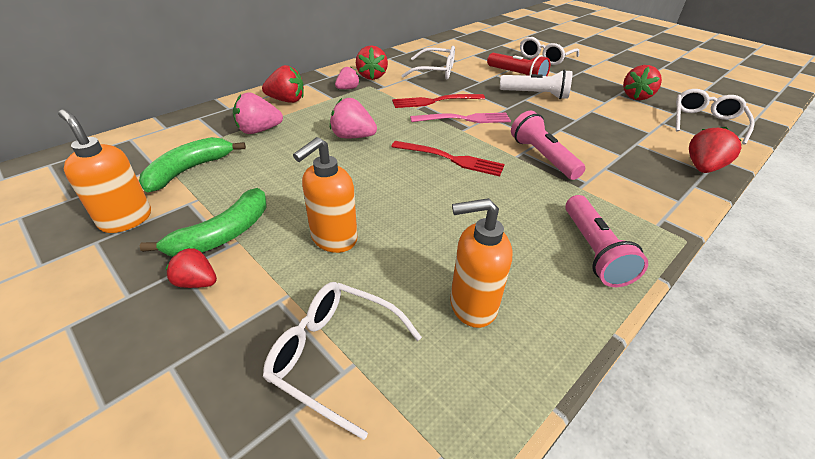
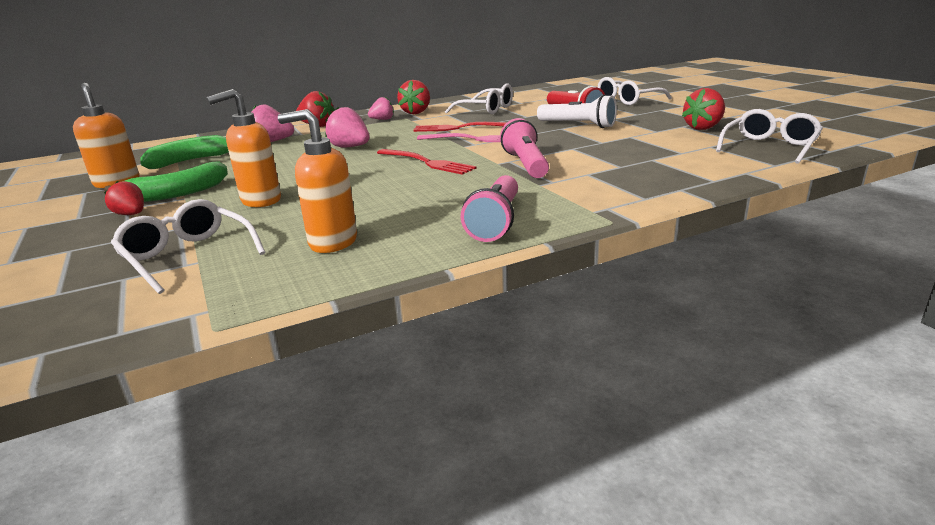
camera: 20 degrees right, 15 degrees down
(702, 168) = (711, 178): red strawberry -> none

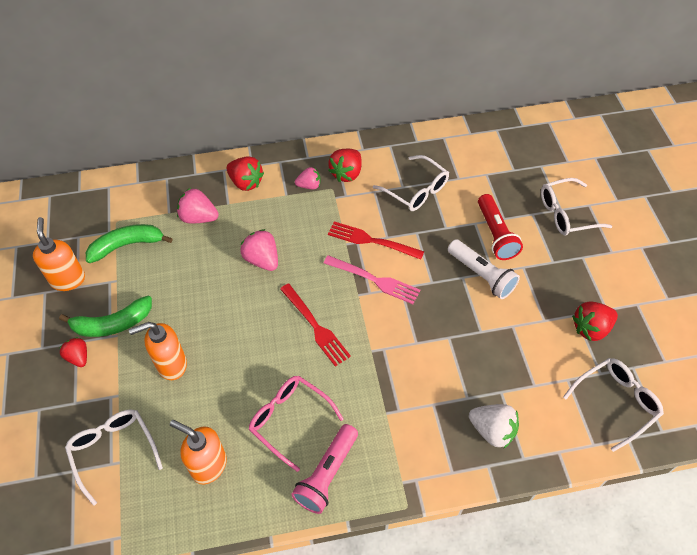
camera: 15 degrees right, 30 degrees up
(428, 204) = (290, 421): none -> pink glasses
(525, 164) = (393, 363): pink flashlight -> none
(664, 174) = (492, 430): none -> white strawberry

